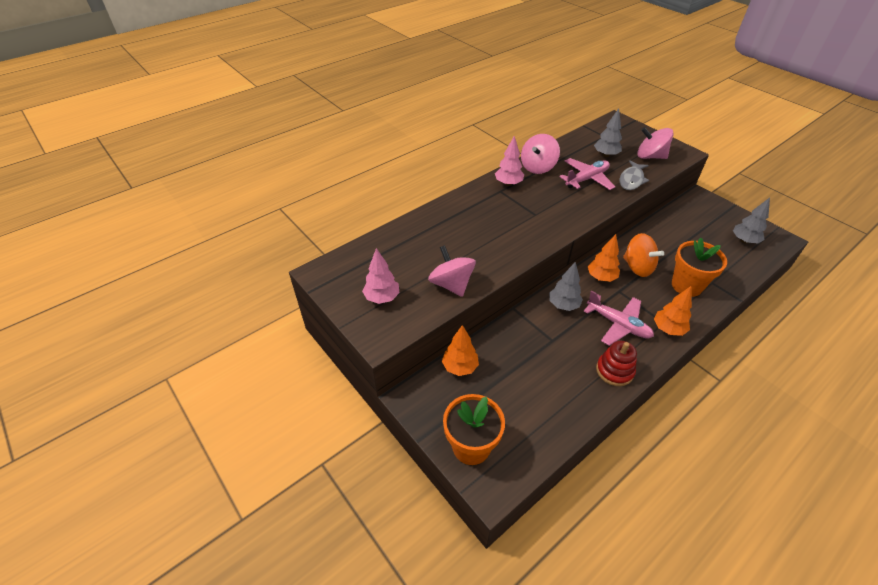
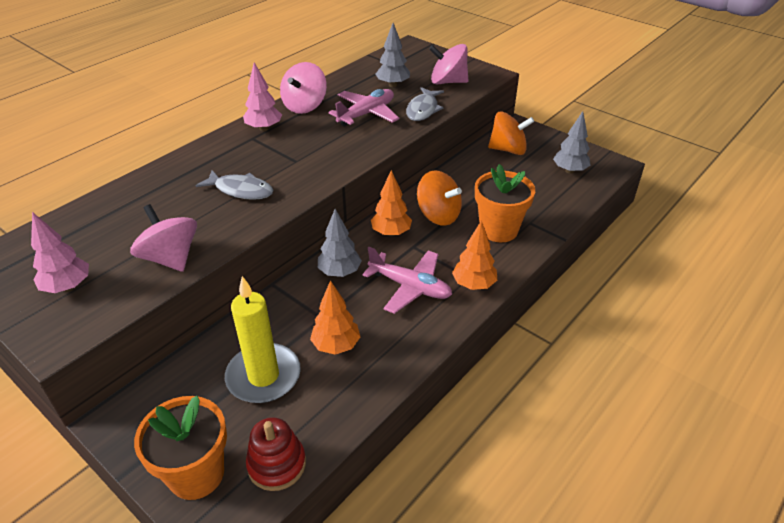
camera: 10 degrees left, 5 degrees down
(460, 367) = (190, 369): orange tree -> orange tree (336, 345)
(496, 235) = (241, 190): none -> grey fish
(512, 380) = (263, 376): none -> yellow candle
(614, 371) = (402, 345): red stacking toy -> red stacking toy (277, 464)
(692, 216) = (508, 150): none -> orange spinning top

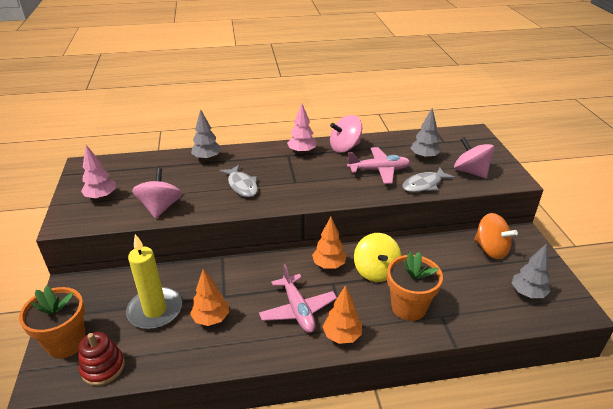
camera: 40 degrees right, 5 degrees down
(340, 272) = (267, 273): grey tree -> grey tree (207, 158)
(438, 215) = (376, 271): orange spinning top -> yellow spinning top

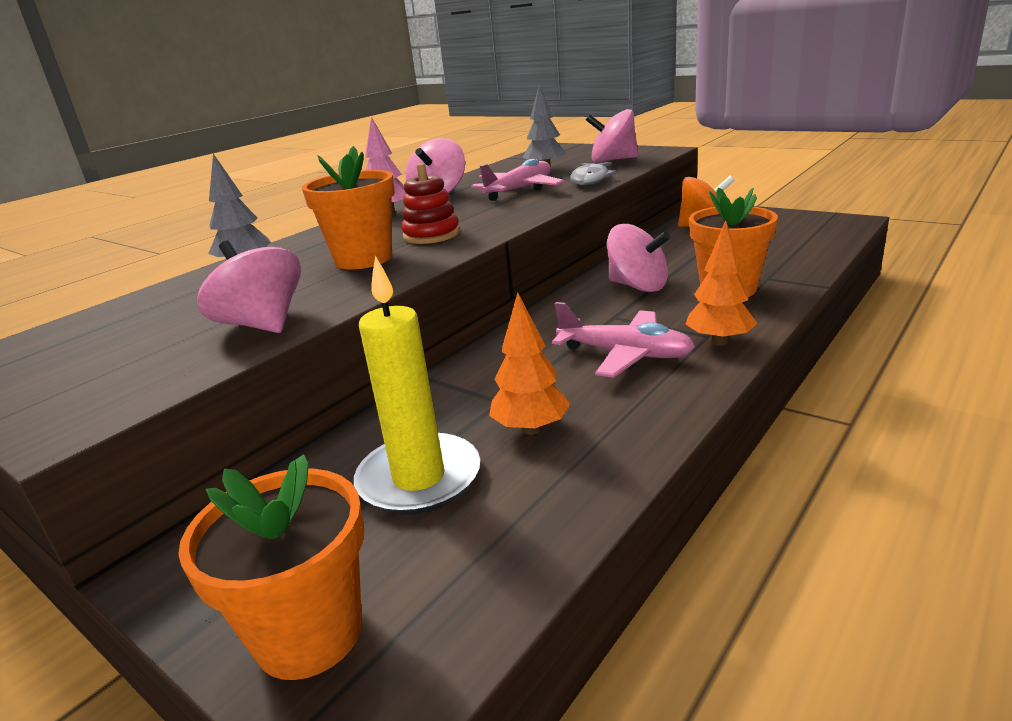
camera: 40 degrees left, 10 degrees down
(101, 197) = (98, 369): pink tree -> none
(103, 367) = (461, 600): red stacking toy -> red stacking toy (431, 235)
(242, 185) = (363, 259): grey fish -> orange flower pot
(329, 265) = (578, 308): orange tree -> none
(376, 271) = (638, 286): yellow spinning top -> pink spinning top
(527, 293) = (795, 232): grey tree -> none

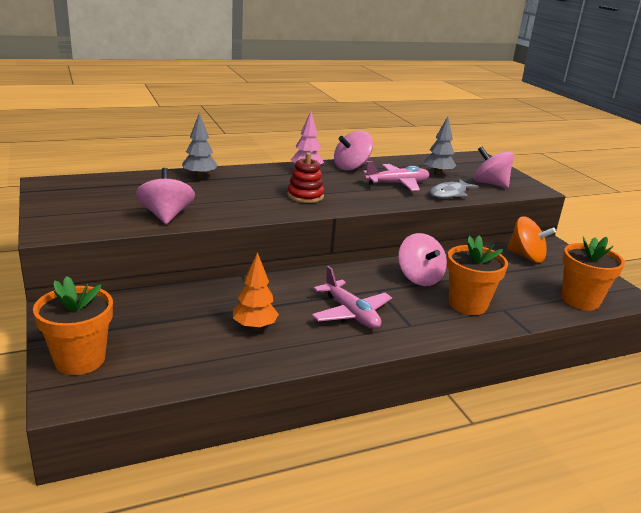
camera: 25 degrees right, 0 degrees up
(363, 259) = (253, 197): orange flower pot -> orange flower pot (580, 300)
(419, 478) = (182, 324): yellow candle -> none
(719, 342) = (409, 331): orange tree -> none

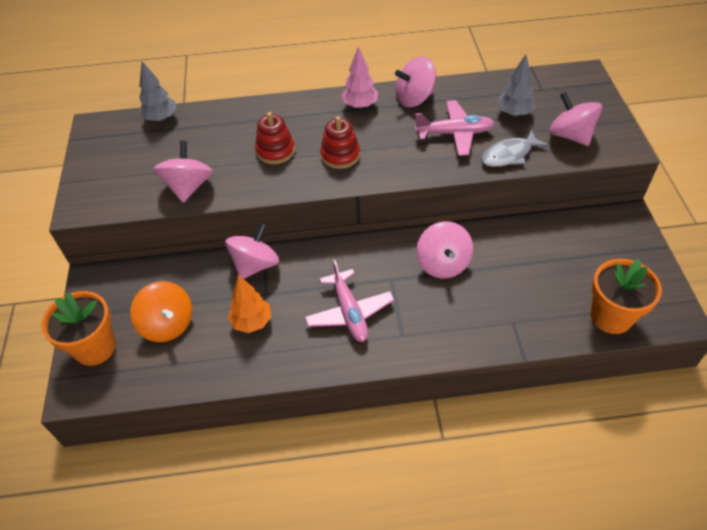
camera: 20 degrees right, 25 degrees up
(200, 176) = (242, 115): grey tree -> grey tree (161, 118)
(240, 288) = (255, 265): none -> pink spinning top
(243, 194) = (275, 151): none -> red stacking toy
(467, 304) = (477, 311): orange flower pot -> none
(526, 256) = (585, 236): orange spinning top -> orange spinning top (168, 324)

